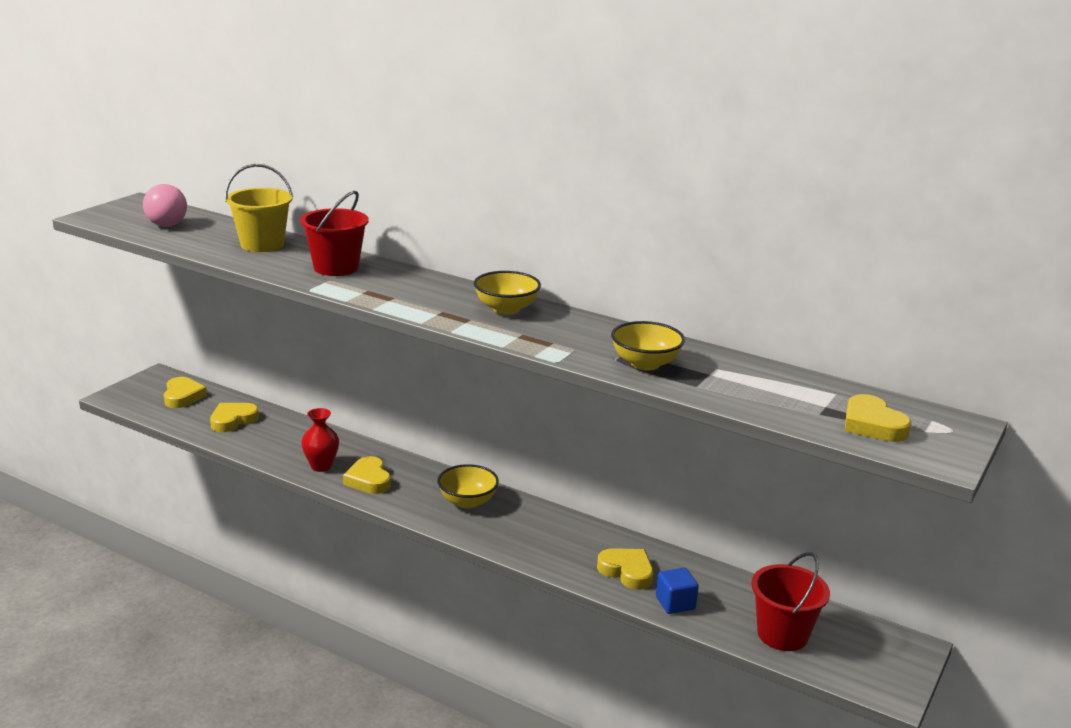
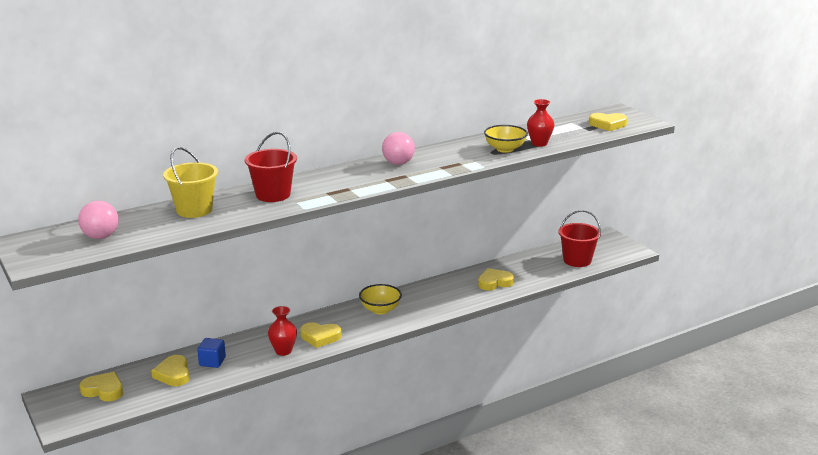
camera: 60 degrees left, 0 degrees up
(506, 309) = (398, 163): yellow bowl -> pink ball
(675, 603) = (532, 278): blue cube -> blue cube (212, 361)
(702, 384) = (539, 143): none -> red vase

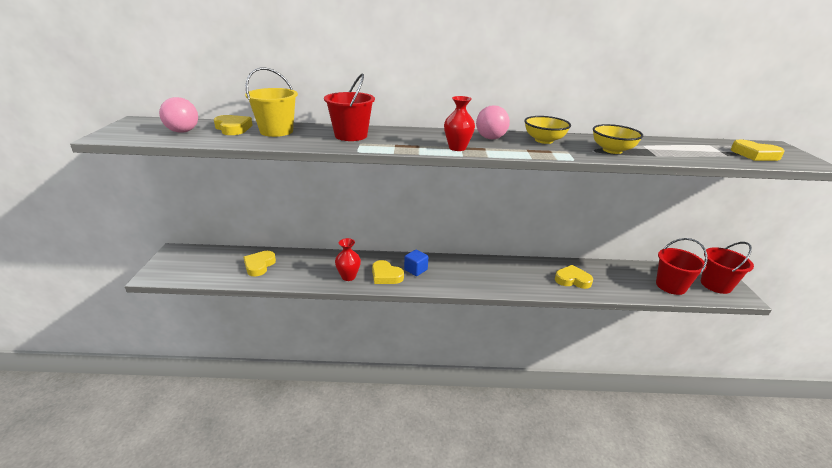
camera: 30 degrees right, 5 degrees up
(104, 390) = (207, 260): yellow heart -> yellow heart (233, 128)
(212, 361) = (293, 266): blue cube -> blue cube (415, 270)
(380, 310) = (453, 269): yellow bowl -> yellow bowl (544, 140)
(539, 143) = (656, 154): red vase -> red vase (457, 148)
(611, 248) = (716, 285): none -> red bucket

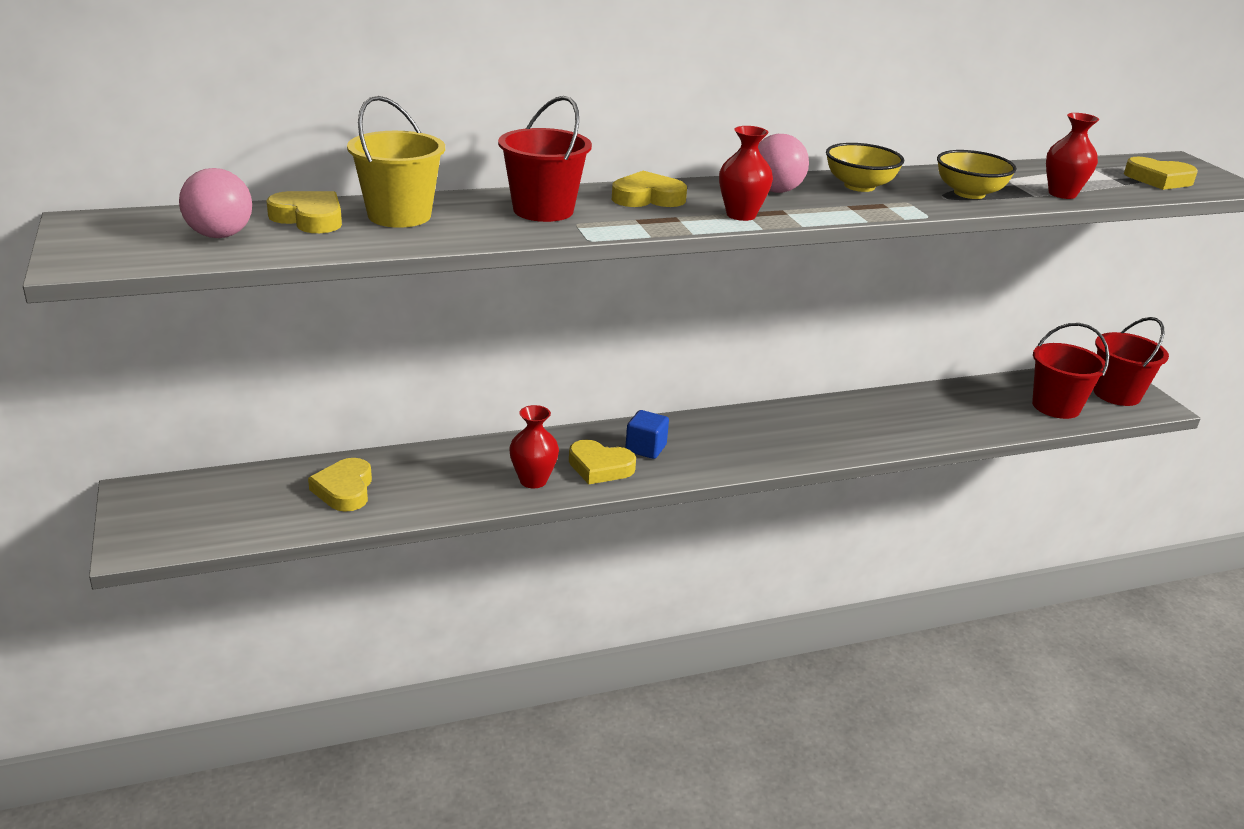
camera: 20 degrees left, 0 degrees up
(572, 280) = (909, 422): yellow heart -> yellow heart (647, 198)
(677, 156) = (1062, 194): none -> red vase

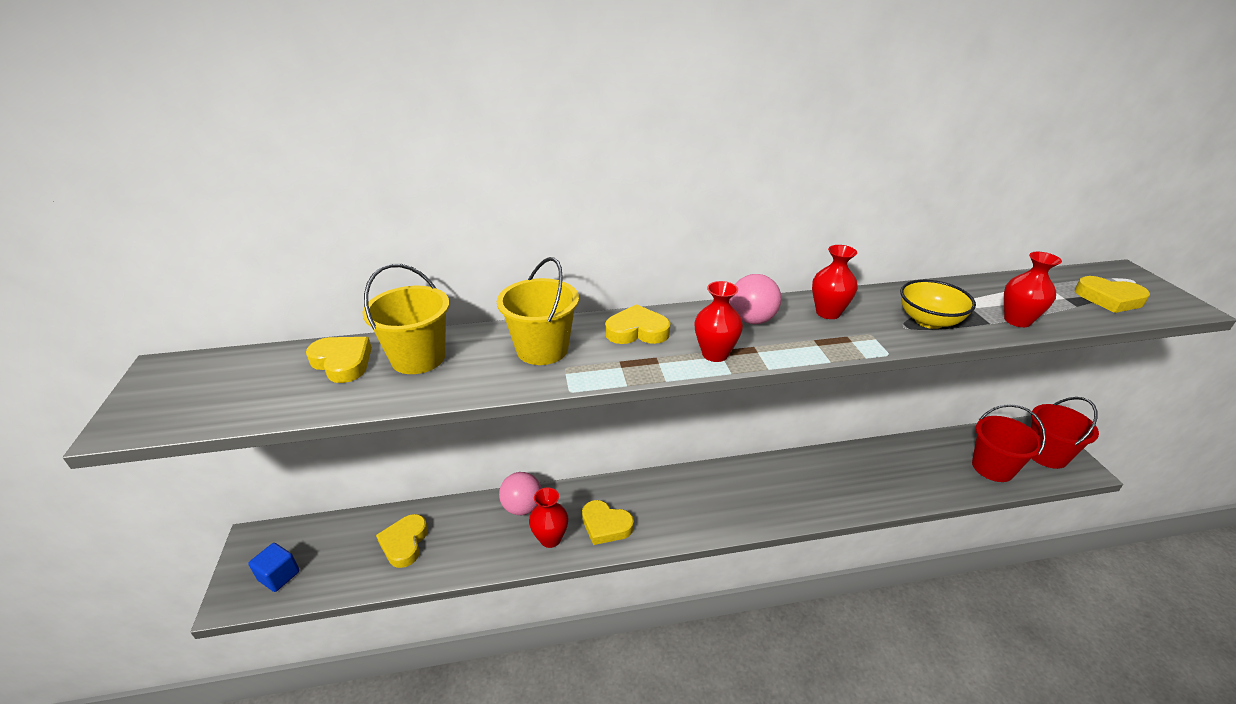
camera: 10 degrees right, 5 degrees up
(220, 235) = (259, 386): pink ball -> pink ball (522, 507)
(543, 210) = (542, 349): red bucket -> yellow bucket
(646, 448) = (645, 505): blue cube -> blue cube (279, 576)
(859, 186) = (828, 313): yellow bowl -> red vase

